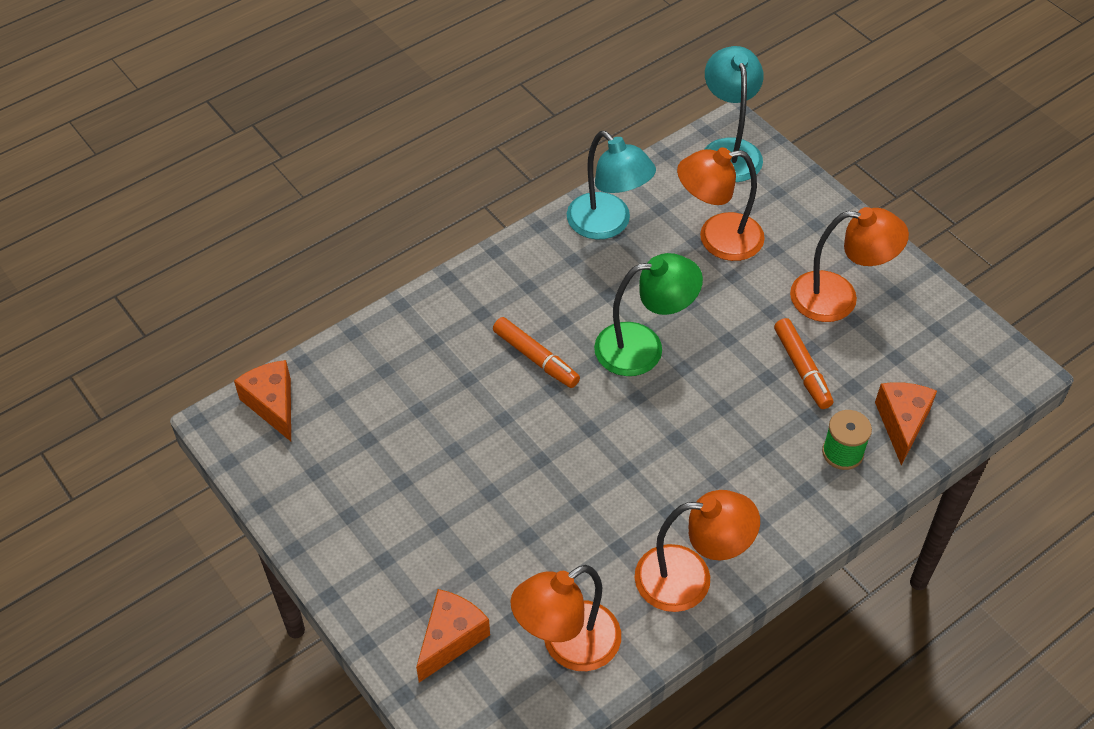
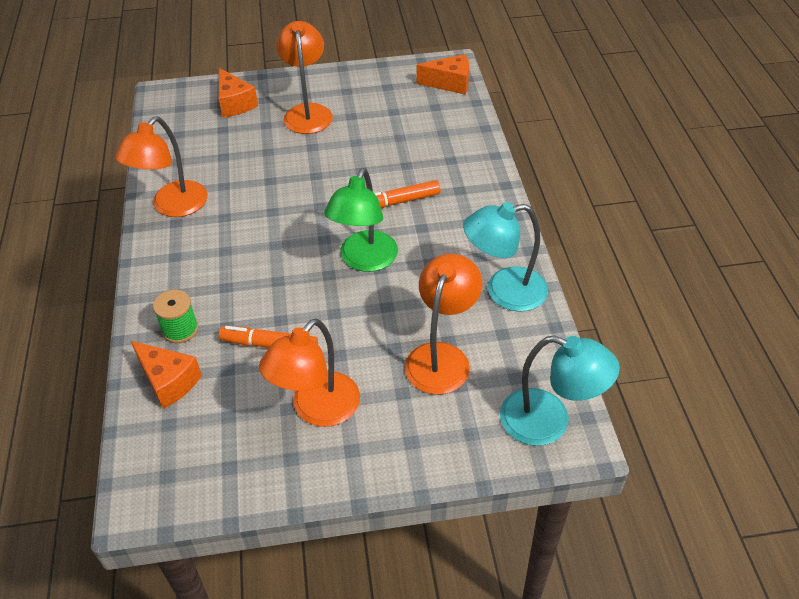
camera: 120 degrees right, 5 degrees down
(567, 645) = (186, 142): orange lamp -> orange lamp (307, 112)

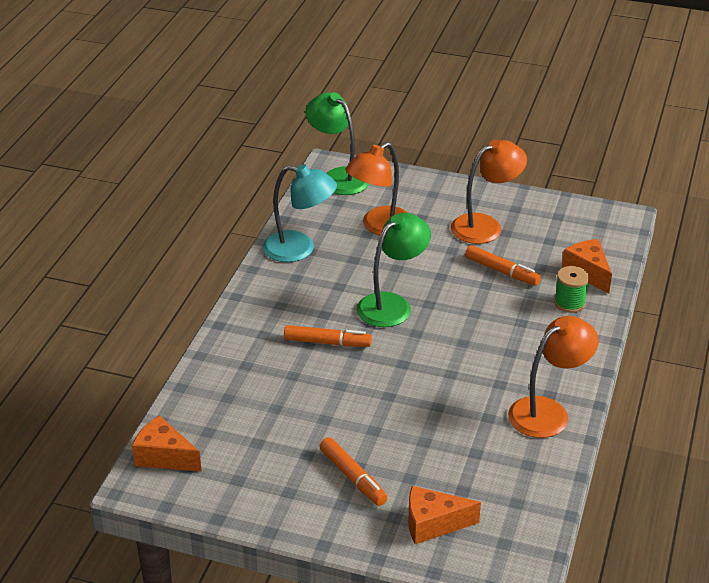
camera: 155 degrees left, 10 degrees down
(234, 103) = (433, 524): orange cheese -> orange cheese turned 90 degrees counterclockwise
(307, 112) = (353, 477): orange lamp -> orange marker
(549, 422) = (338, 177): turquoise lamp -> green lamp

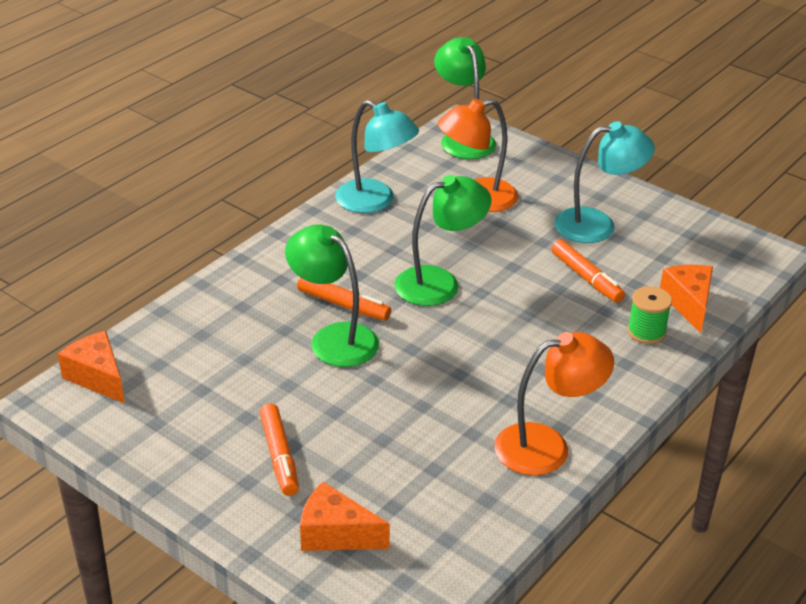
camera: 20 degrees right, 0 degrees up
(337, 372) = (334, 338): none -> green lamp
(485, 226) = (597, 225): orange lamp -> turquoise lamp

